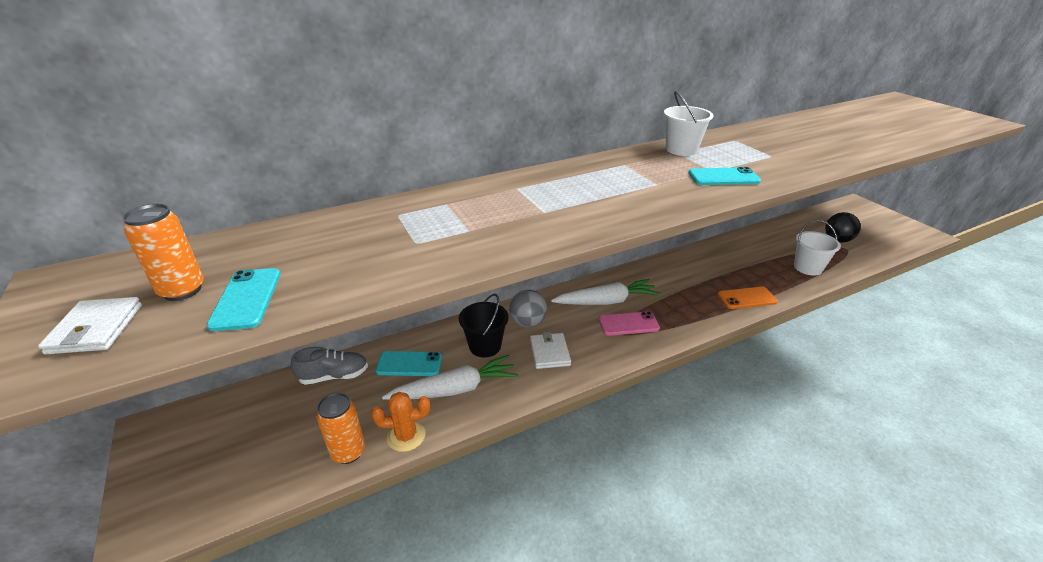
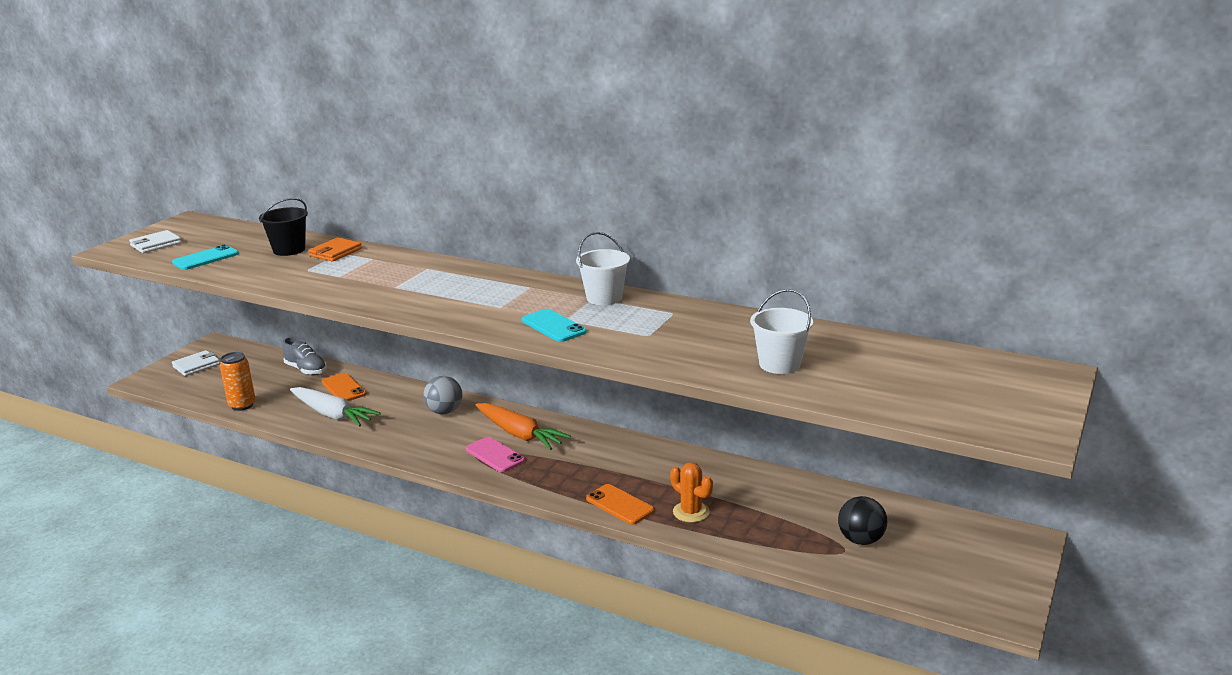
camera: 55 degrees right, 10 degrees down
(182, 290) = (201, 244): orange can -> none
(392, 216) = (335, 252): none -> orange wallet
(406, 436) = (271, 417): orange cactus -> orange cactus (691, 512)
(409, 364) = (343, 388): turquoise phone -> orange phone
(485, 346) = (394, 406): black bucket -> black bucket (289, 250)
(549, 353) = (413, 434): white wallet -> white wallet (196, 365)
(605, 301) = (519, 434): white carrot -> orange carrot
(807, 268) = (746, 530): white bucket -> white bucket (779, 364)

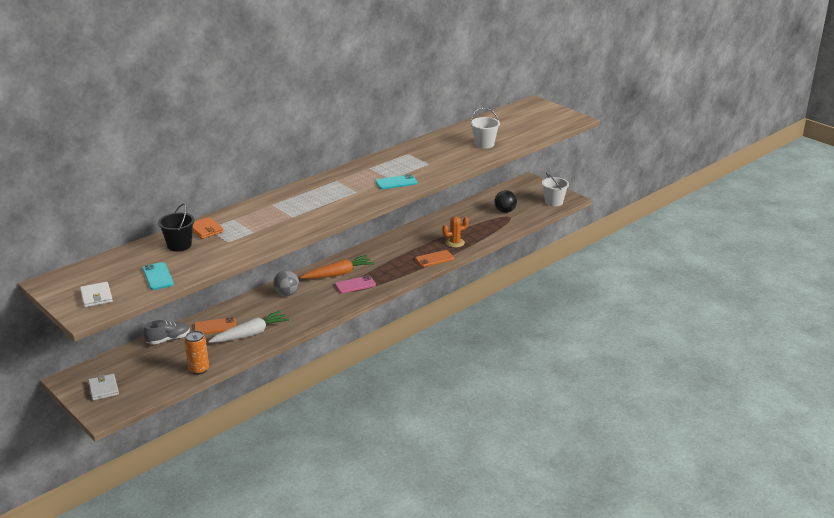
camera: 70 degrees left, 5 degrees up
(604, 298) = (372, 165): white bucket -> white bucket (554, 202)

